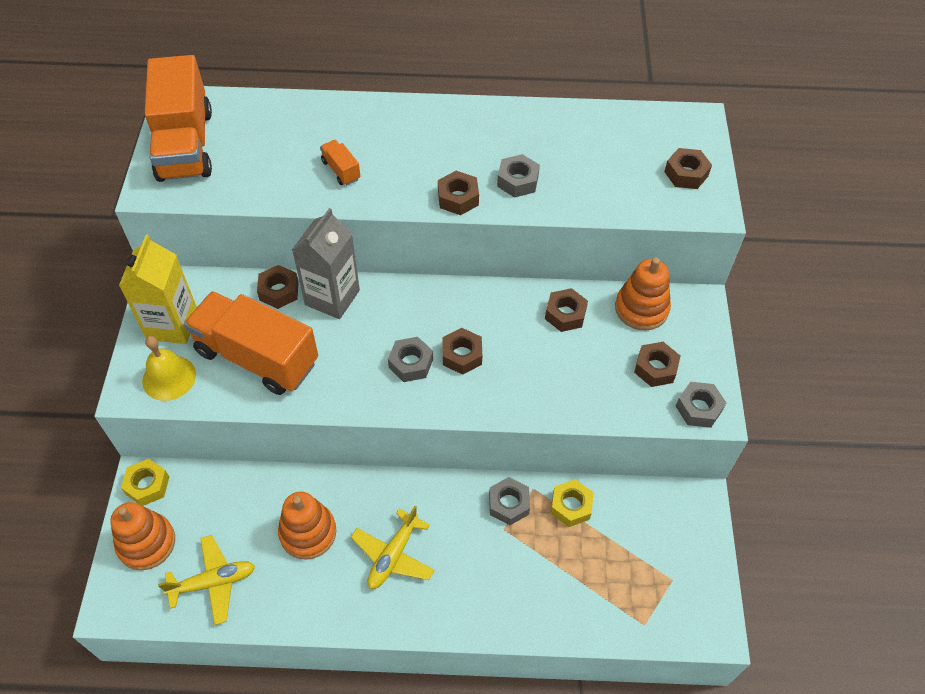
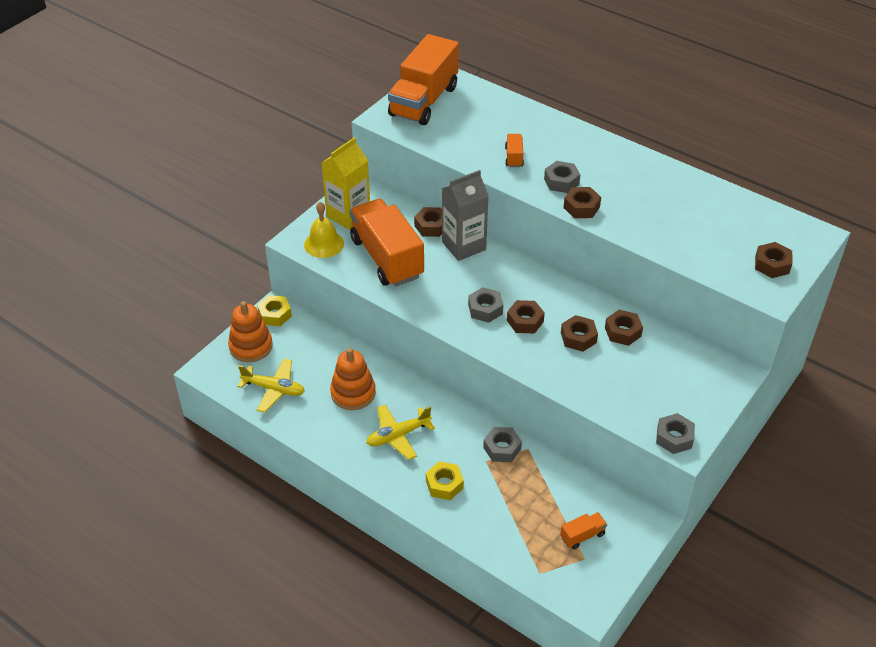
camera: 35 degrees right, 10 degrees down
(517, 181) = (634, 215): grey nut -> grey nut (561, 181)
(571, 506) = (546, 473): yellow nut -> yellow nut (444, 484)
(641, 308) = (685, 355): orange stacking toy -> none
(653, 555) = (582, 536): none -> orange truck
(655, 368) = (663, 397): brown nut -> brown nut (578, 337)

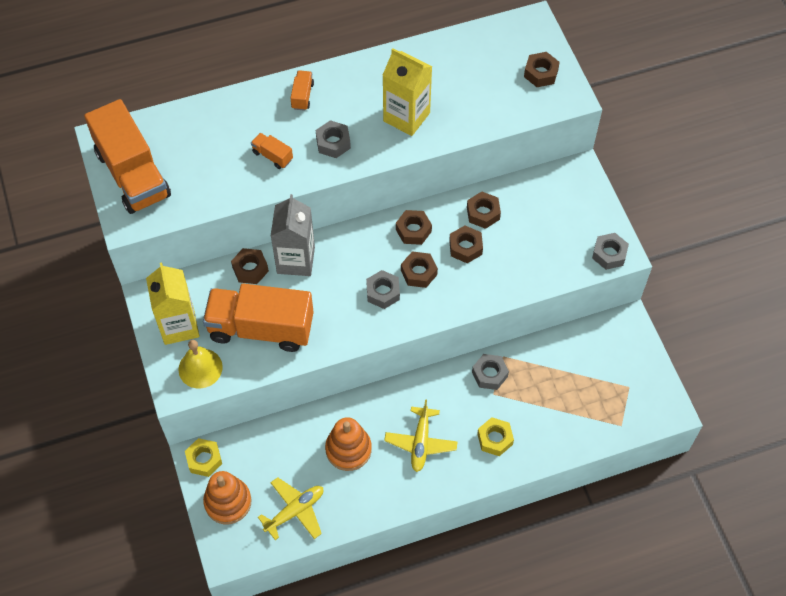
camera: 55 degrees left, 15 degrees up
(581, 207) = (376, 150): brown nut -> brown nut (413, 230)
(582, 536) = (609, 374): orange truck -> orange truck (302, 96)
(632, 208) = (406, 117): none -> yellow carton

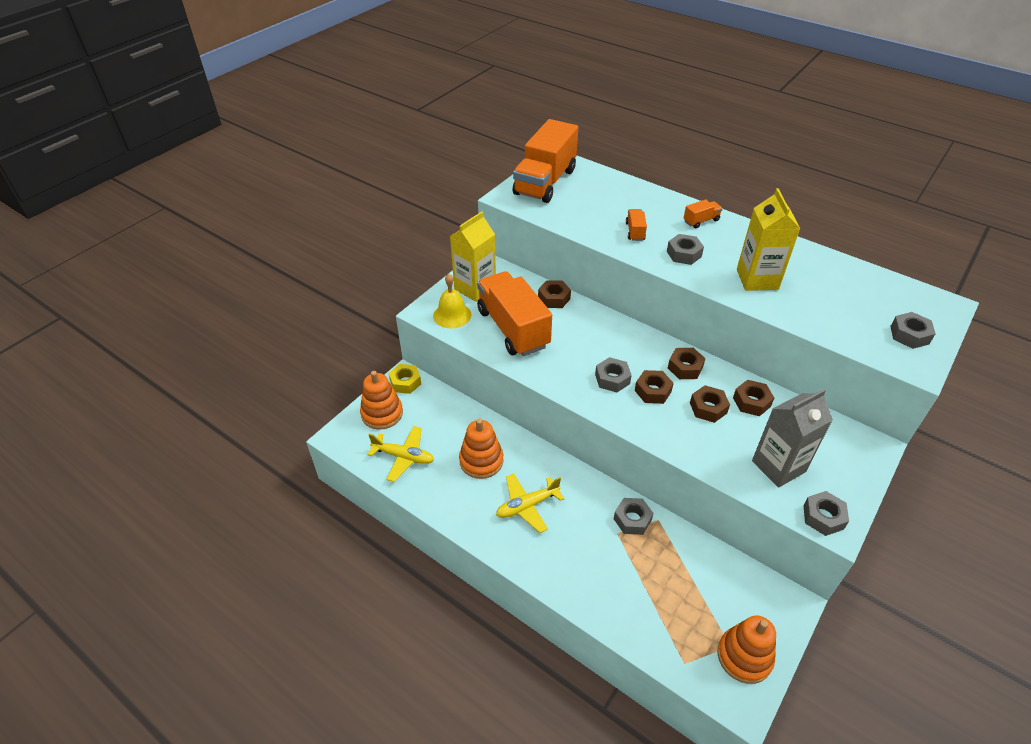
camera: 55 degrees right, 15 degrees down
(296, 260) = (586, 317): grey carton -> grey carton (778, 466)
(495, 439) = (577, 559): yellow nut -> none
(541, 73) = (909, 335): brown nut -> grey nut
(642, 384) = (744, 656): none -> orange stacking toy

